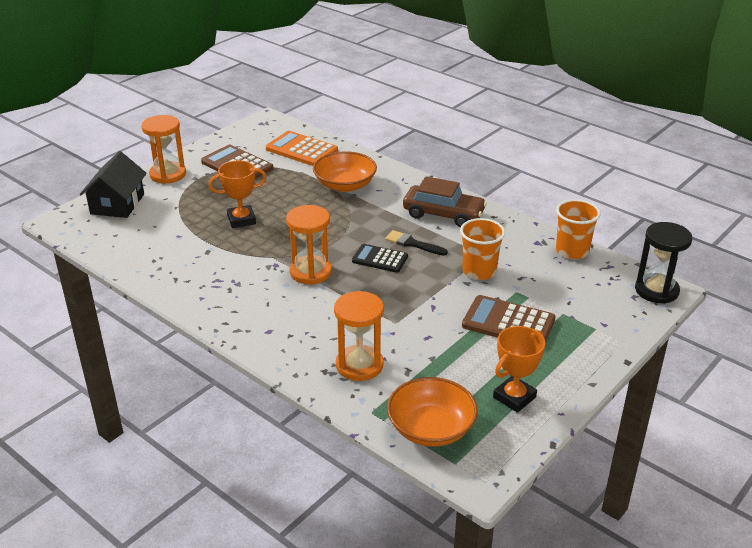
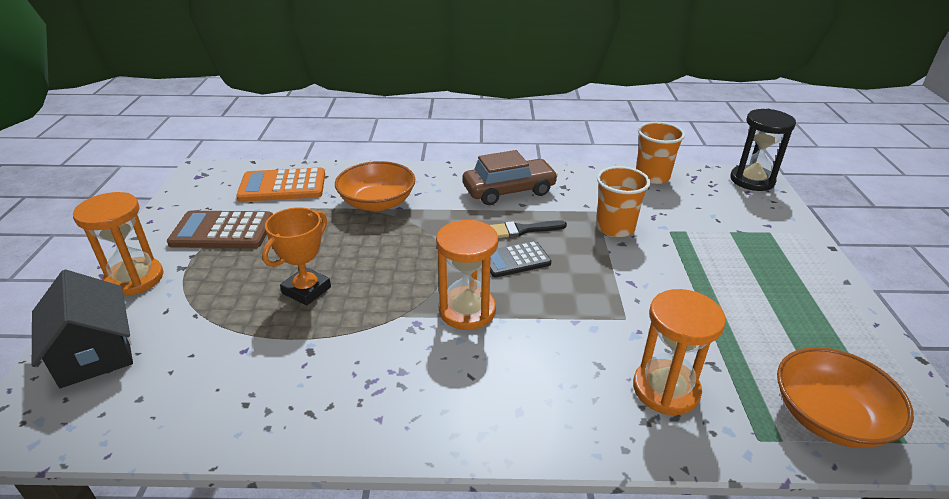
camera: 40 degrees left, 0 degrees up
(508, 323) = (709, 263): brown calculator -> none
(514, 397) = (826, 332): orange trophy -> none

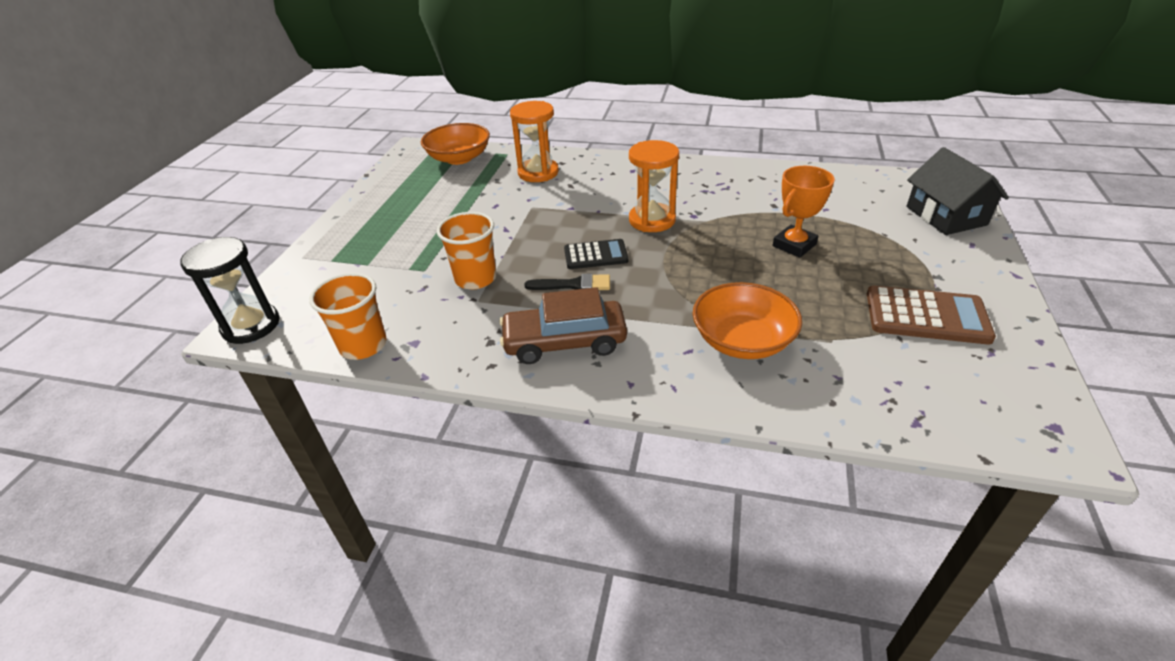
camera: 165 degrees left, 5 degrees up
(135, 279) = (976, 268): orange hourglass -> none
(282, 186) = (892, 386): orange calculator -> none

